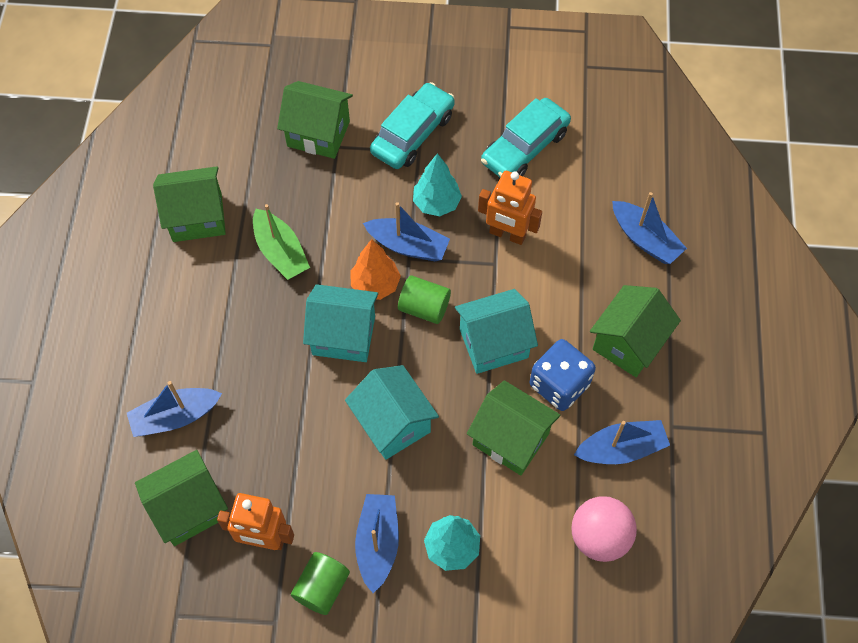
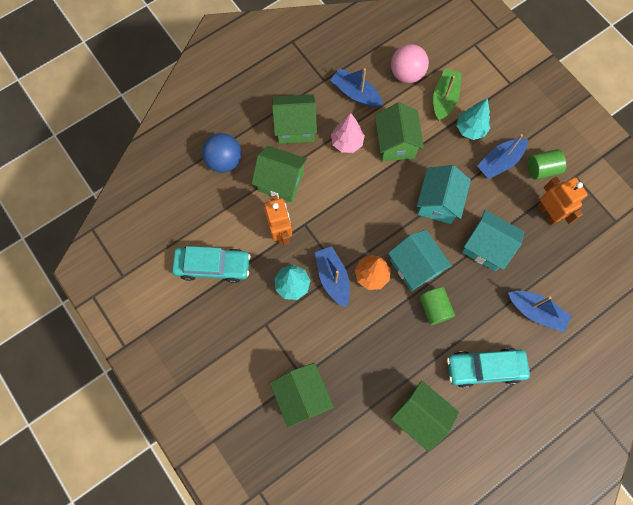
camera: 130 degrees left, 10 degrees up
(189, 508) = (569, 261): green house -> green house (281, 182)
(280, 252) = (397, 345): green boat -> green boat (444, 98)
(413, 134) = (255, 338): turquoise car -> turquoise car (484, 368)
(424, 308) = (362, 239): green cylinder -> green cylinder (434, 308)
(493, 343) = (352, 189): turquoise house -> turquoise house (486, 247)
(559, 385) = (347, 142): blue dice -> pink tree
(645, 239) = (224, 161): blue boat -> blue ball

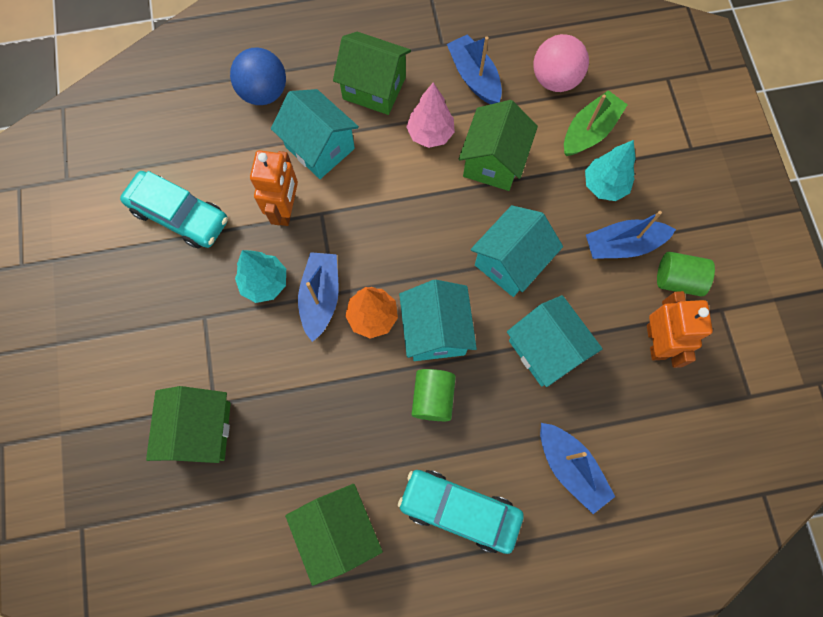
camera: 25 degrees right, 0 degrees up
(281, 182) = (320, 148): green house -> turquoise house

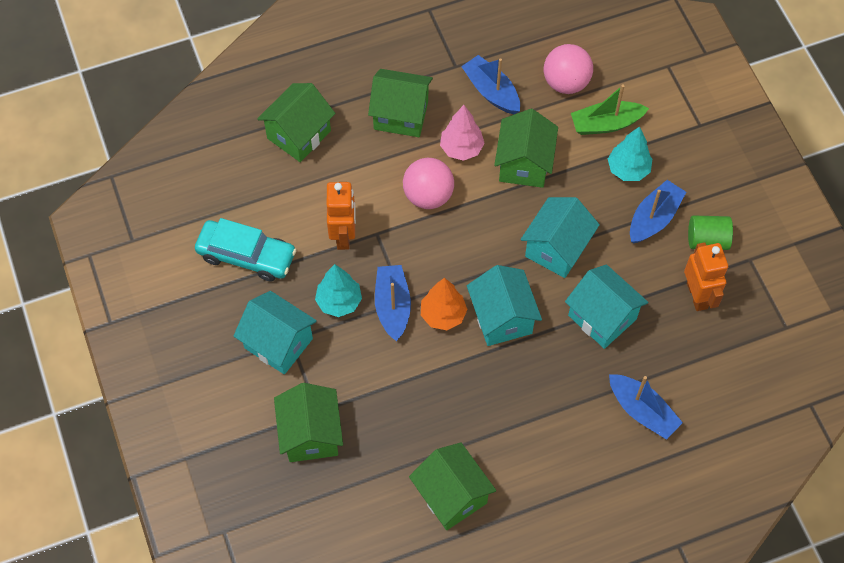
camera: 10 degrees left, 10 degrees down
(264, 92) = (299, 134): blue ball -> green house
(320, 148) = (362, 176): turquoise house -> turquoise house (278, 343)
(384, 180) = (428, 196): none -> pink ball
(433, 398) = (511, 374): green cylinder -> none
(459, 510) = (553, 461): turquoise car -> none
(589, 131) = (606, 124): green boat -> green boat turned 135 degrees counterclockwise
(623, 245) = (654, 218): blue boat -> blue boat turned 150 degrees clockwise

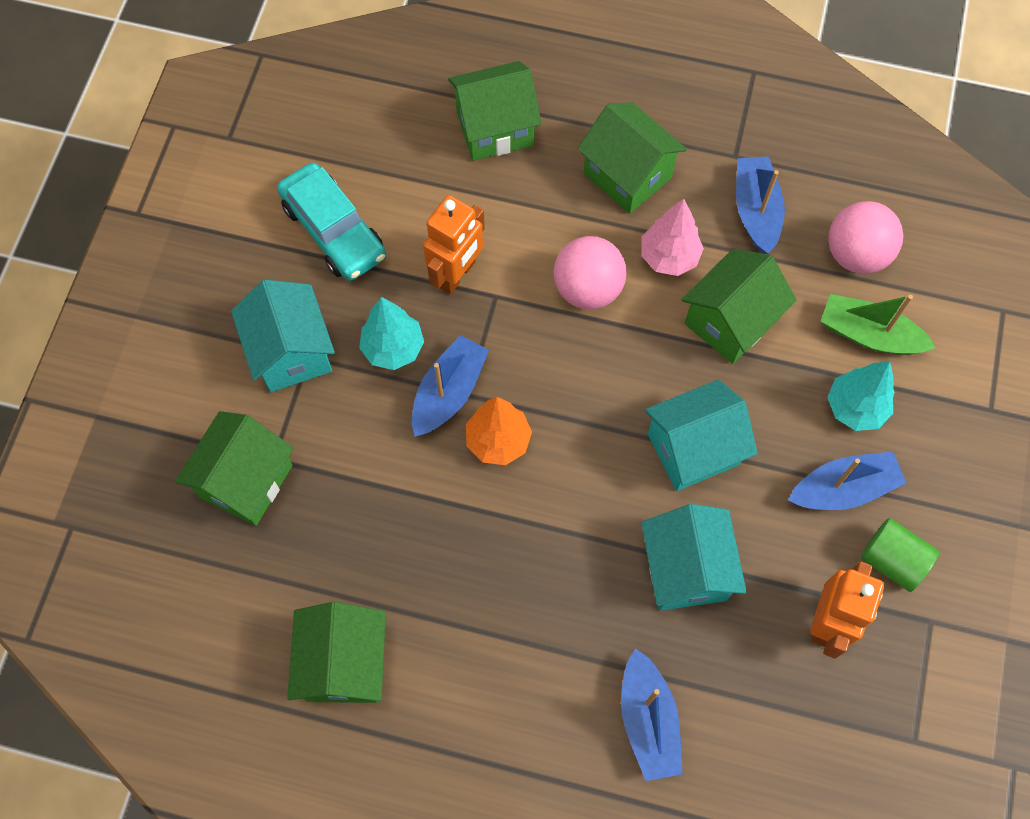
camera: 35 degrees right, 5 degrees up
(502, 318) = (564, 490): turquoise house -> none

